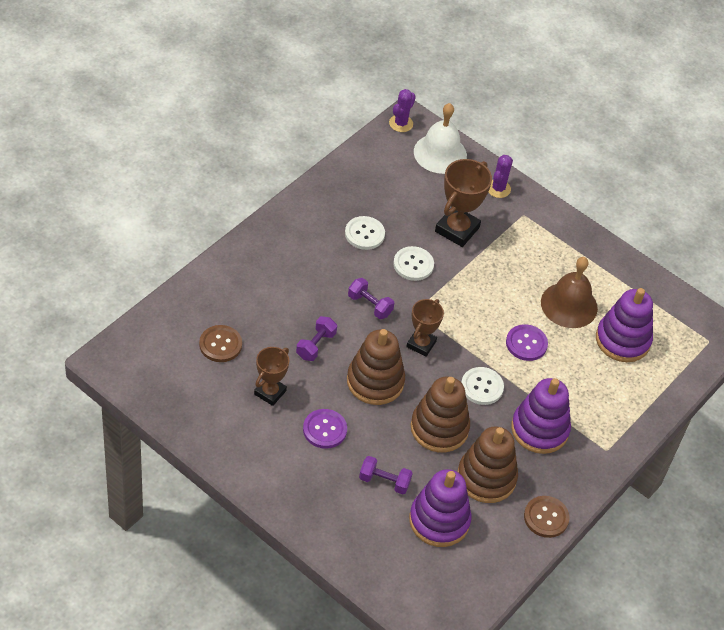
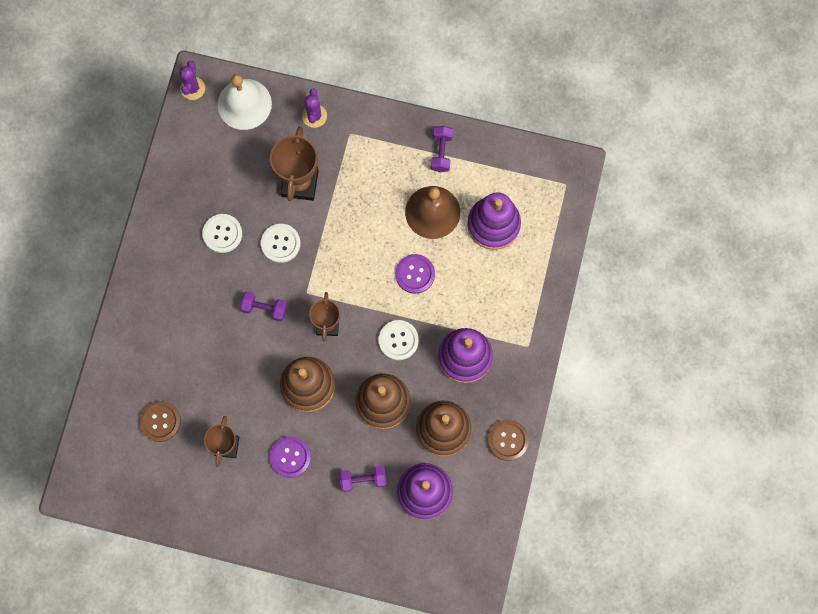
camera: 20 degrees left, 25 degrees up
(315, 345) = (240, 376): purple dumbbell -> purple dumbbell (441, 152)

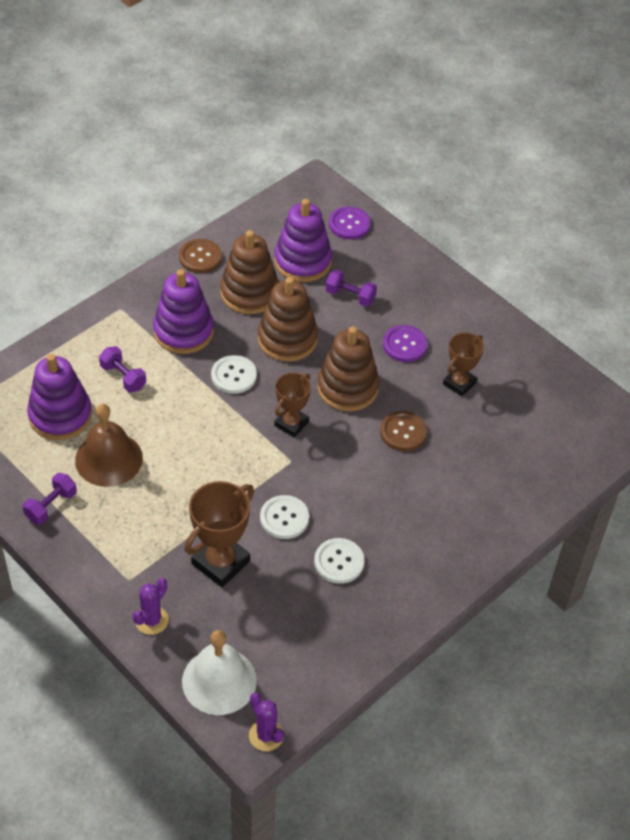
camera: 150 degrees left, 25 degrees down
(160, 421) = (512, 435): brown button -> brown button (403, 432)
(193, 88) = (266, 735): purple cactus -> purple cactus turned 75 degrees counterclockwise
(265, 308) = (343, 471): purple dumbbell -> purple dumbbell (123, 377)
(415, 274) = (172, 418): purple button -> purple button (349, 224)

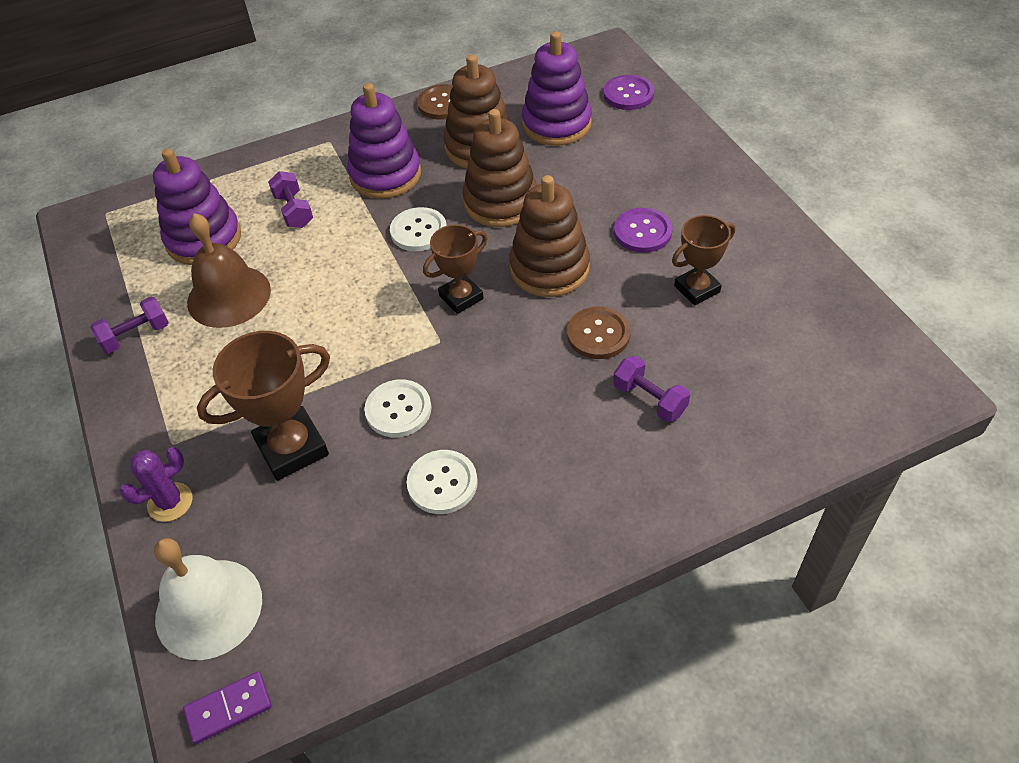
camera: 25 degrees right, 0 degrees up
(266, 735) = (229, 708): purple cactus -> purple domino
(350, 296) = (597, 168): purple dumbbell -> purple dumbbell (649, 399)

